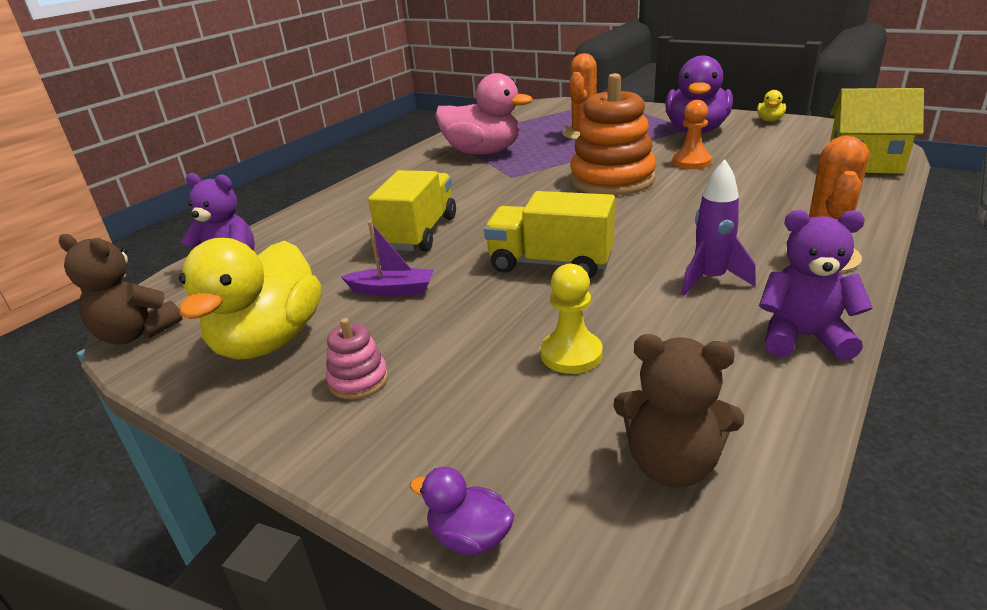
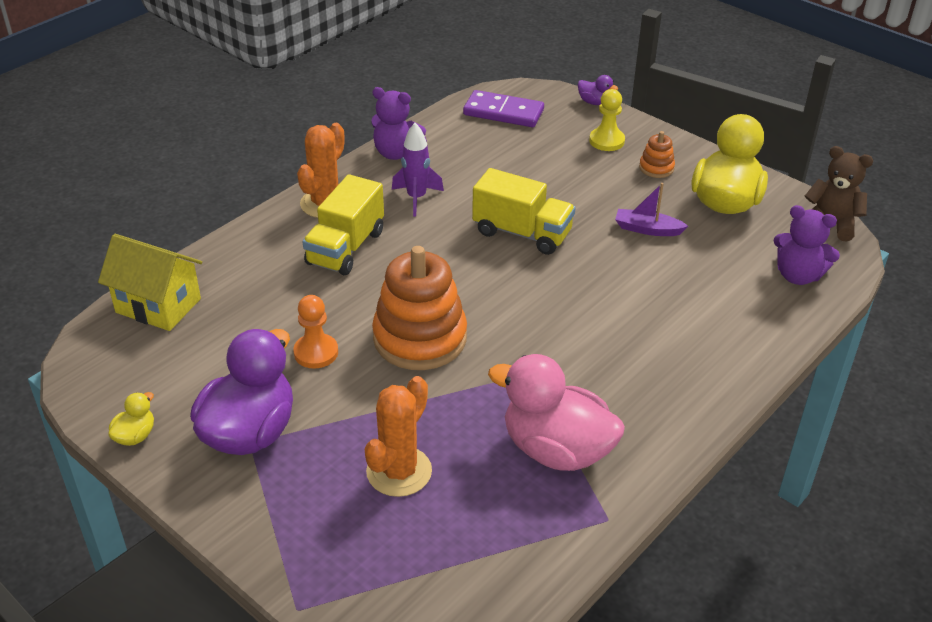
camera: 175 degrees left, 10 degrees up
(358, 380) = (656, 168): pink stacking toy -> orange stacking toy
(419, 233) = (632, 292): yellow truck -> yellow truck (346, 248)
(571, 354) = (530, 164): yellow pawn -> yellow pawn (606, 141)
(672, 464) = (503, 112): brown teddy bear -> purple domino

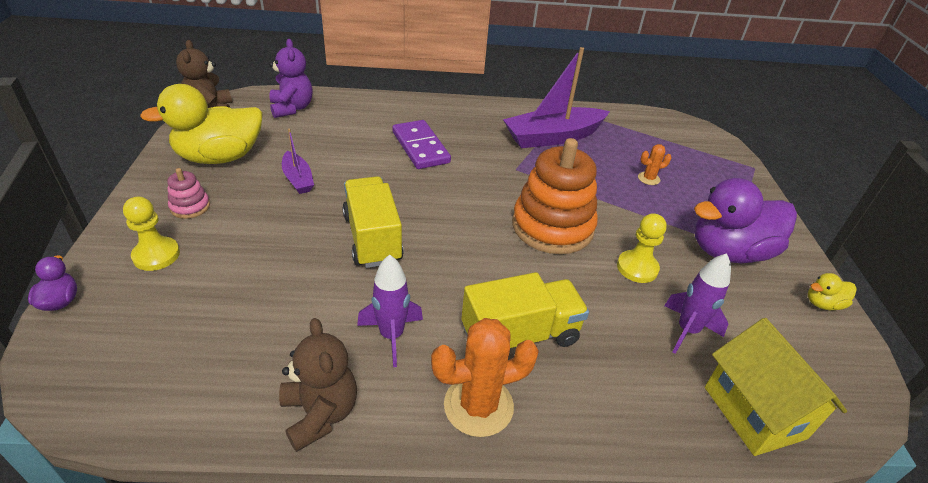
camera: 135 degrees left, 0 degrees up
(238, 328) = (687, 330): none -> purple rocket
(316, 352) = (637, 268): orange pawn -> yellow pawn
(396, 153) = (320, 413): purple teddy bear -> brown teddy bear
(399, 471) = (648, 178): orange cactus -> orange cactus, size x0.49
(503, 112) = (137, 369): purple domino -> purple domino (420, 147)
(556, 450) = (553, 137): pink duck -> purple boat
(656, 168) = (190, 207): orange stacking toy -> pink stacking toy

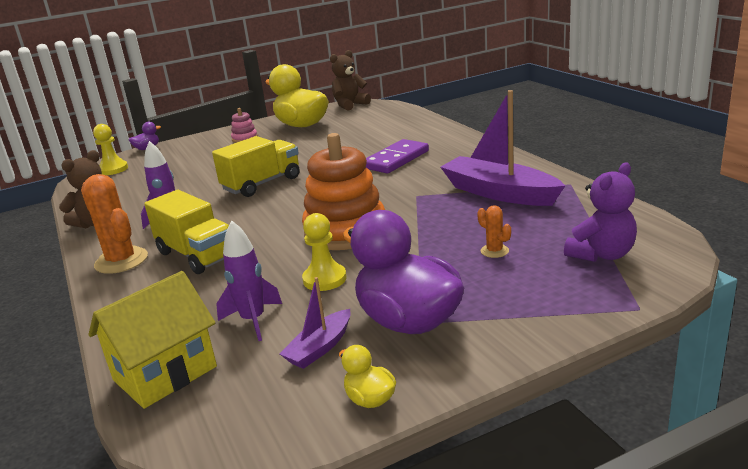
camera: 70 degrees right, 15 degrees down
(156, 255) = (196, 149): yellow pawn -> yellow pawn (113, 169)
(292, 108) = (386, 116): purple teddy bear -> purple teddy bear (601, 254)
(298, 179) = (303, 147): purple boat -> purple boat (320, 348)

